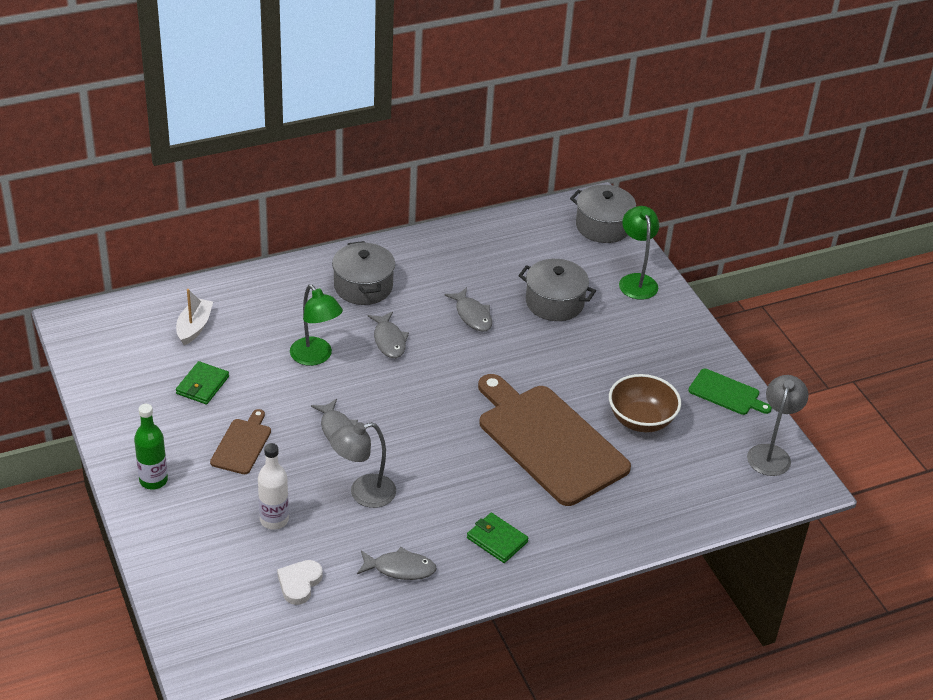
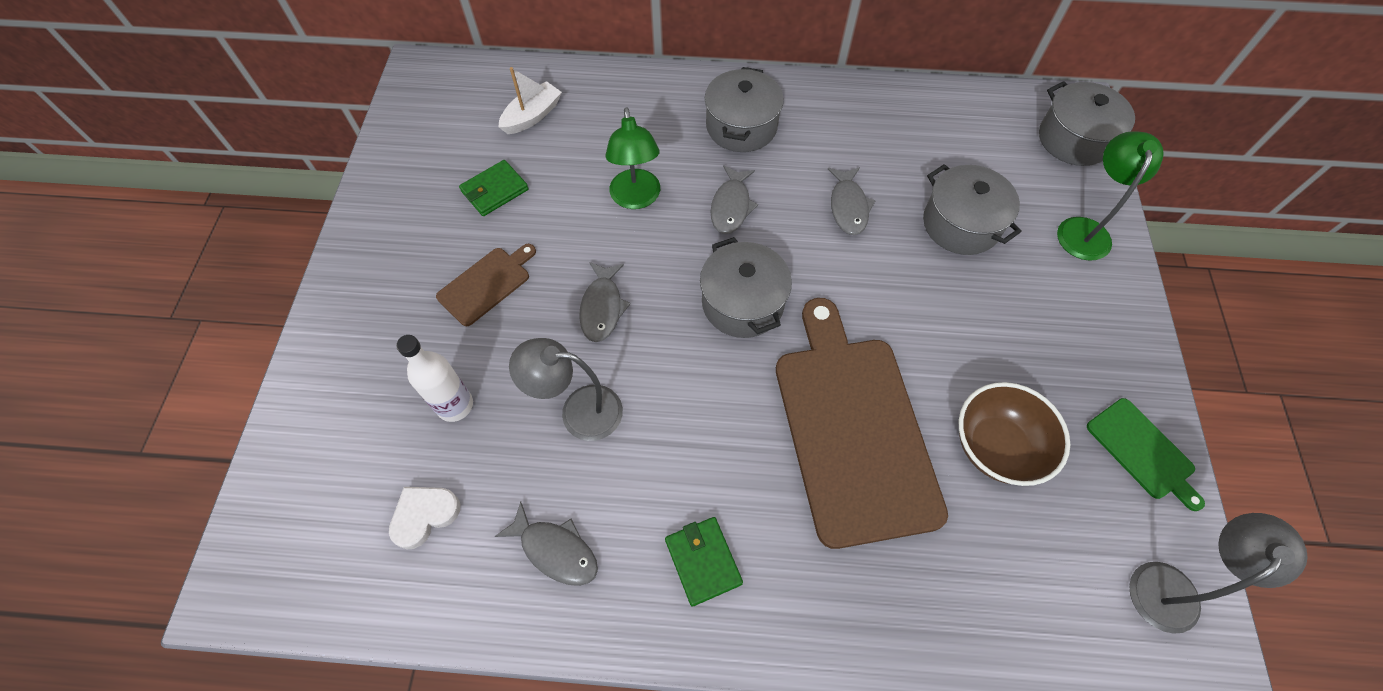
camera: 30 degrees right, 20 degrees up
(153, 480) = (365, 294): green bottle -> none
(434, 396) = (742, 303): none -> grey pot

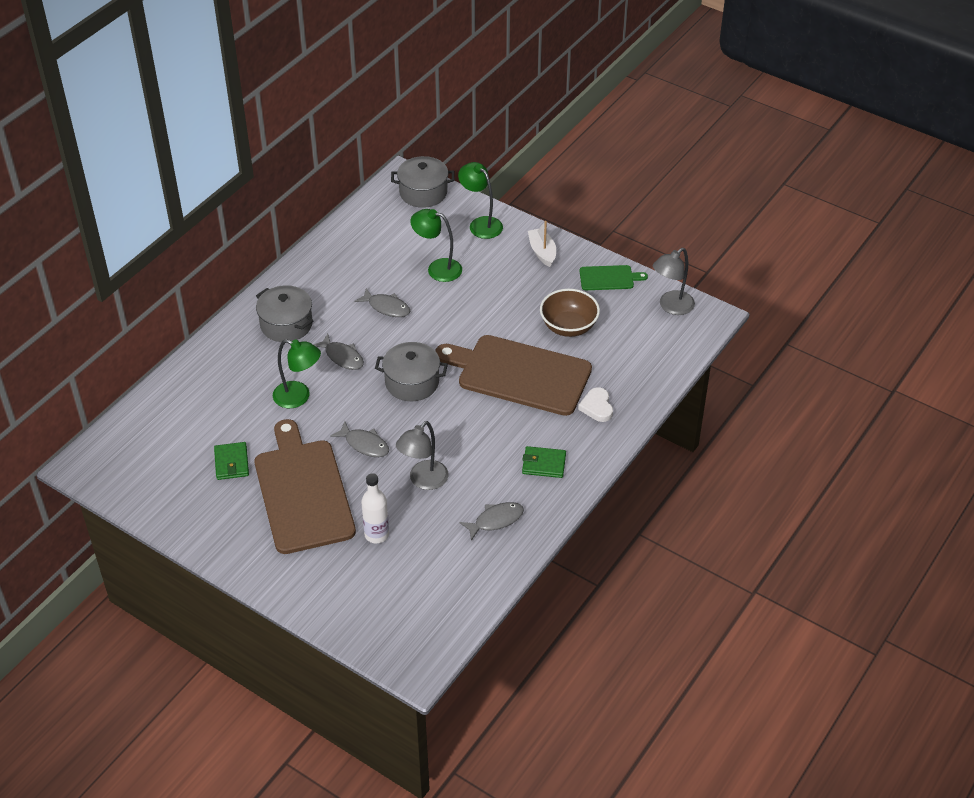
camera: 60 degrees left, 15 degrees down
(424, 515) = (435, 570): white heart -> white heart (597, 407)
(487, 284) = (303, 492): brown cutting board -> brown cutting board, size x2.19
(532, 116) = (183, 421): white boat -> white boat (542, 252)
(961, 224) = (437, 268): grey pot -> green lamp
(1172, 586) = (671, 307): grey lamp -> grey lamp turned 120 degrees counterclockwise

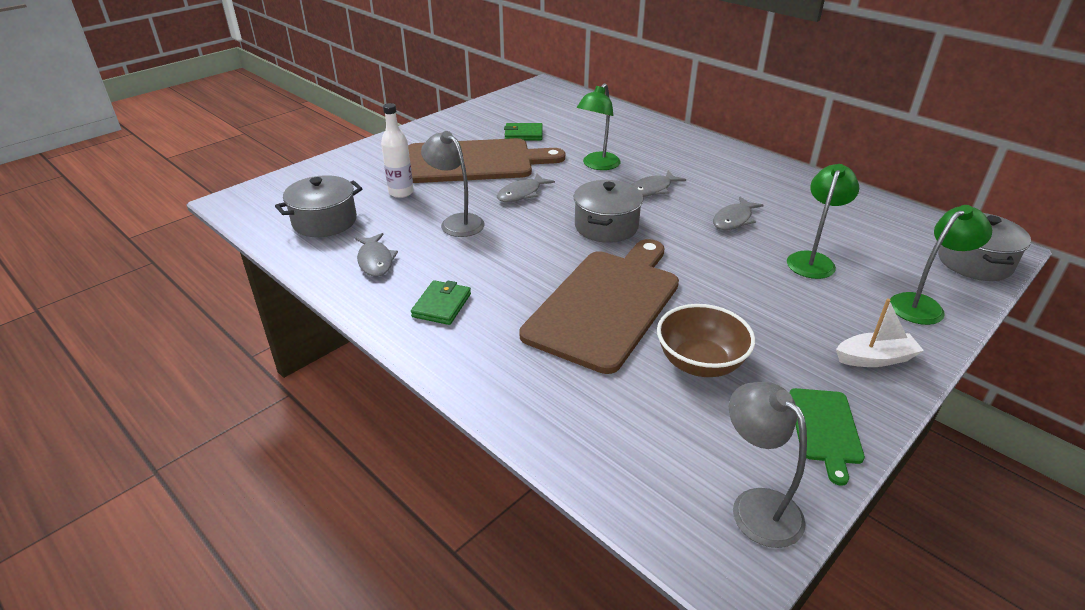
camera: 100 degrees right, 10 degrees down
(286, 324) = (703, 164): grey pot -> grey pot (324, 221)
(597, 407) = (526, 367): white heart -> none

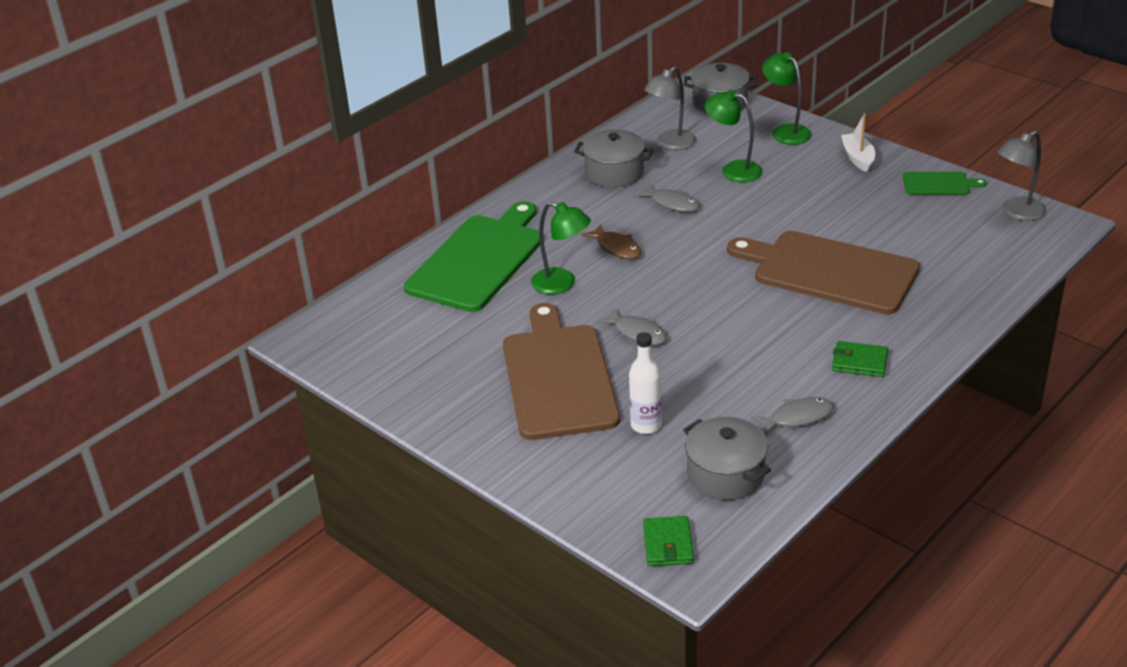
camera: 90 degrees left, 0 degrees up
(456, 222) = (707, 372): grey lamp -> grey lamp (670, 144)
(523, 134) = (475, 344): green wallet -> green wallet (668, 544)
(606, 226) = (698, 275): grey pot -> grey pot (614, 173)
(634, 135) = (479, 260): none -> green cutting board
(652, 189) = (616, 248): grey fish -> brown fish
(700, 363) = (890, 228): brown bowl -> none

